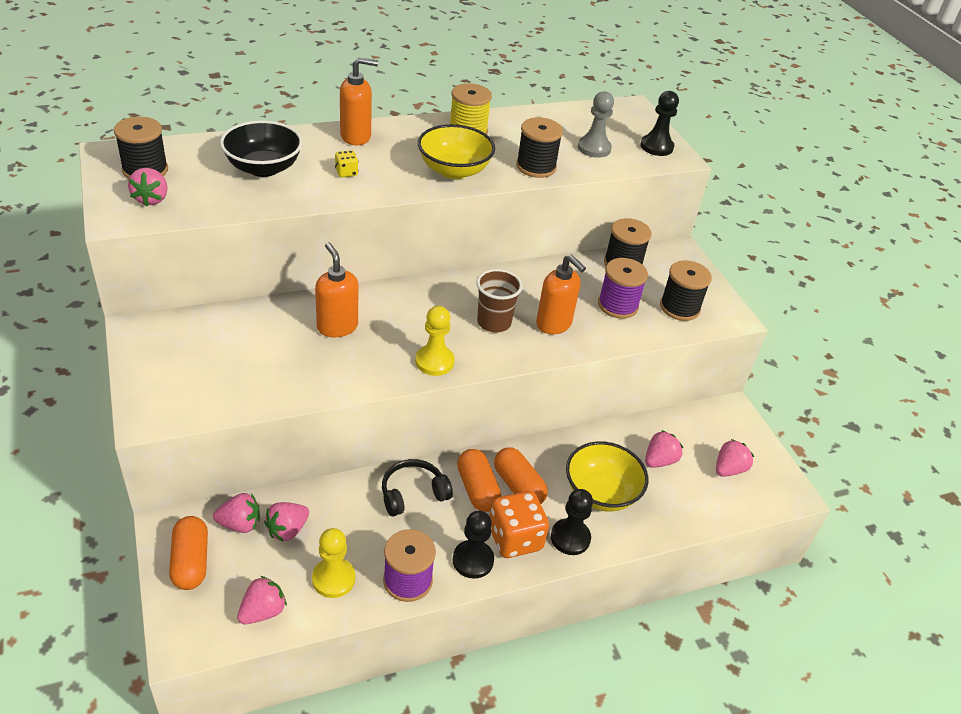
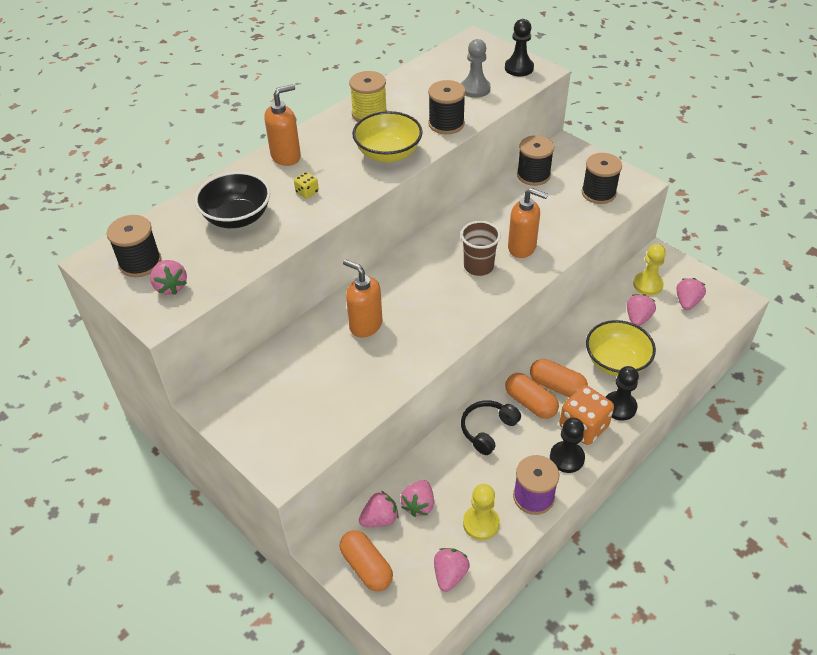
camera: 20 degrees left, 5 degrees up
(434, 362) = (461, 319): yellow pawn -> yellow pawn (648, 285)
(618, 305) = (555, 211): purple spool -> none

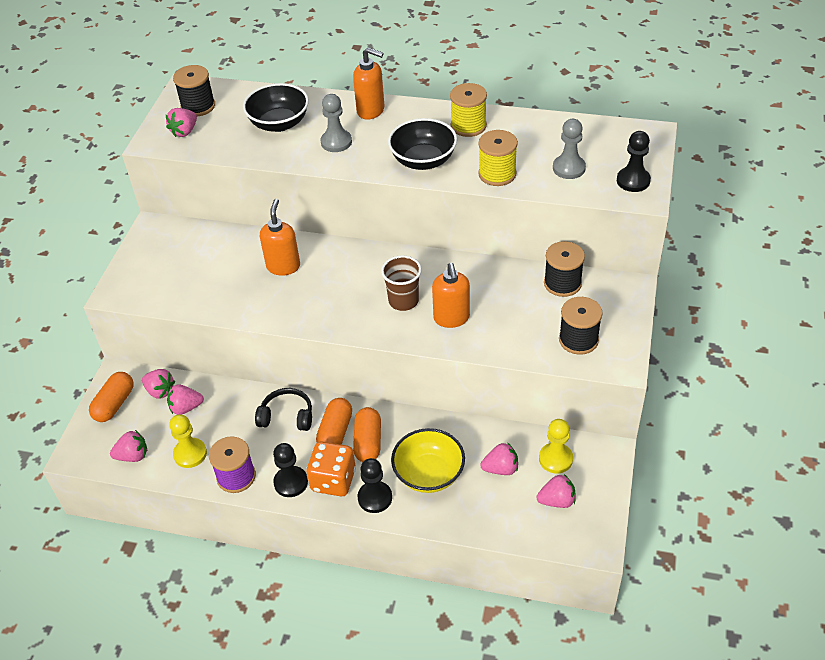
camera: 60 degrees right, 0 degrees up
(307, 192) = (336, 142): yellow dice -> grey pawn
(388, 154) = (423, 160): yellow bowl -> black bowl
(446, 124) = (497, 174): black spool -> yellow spool

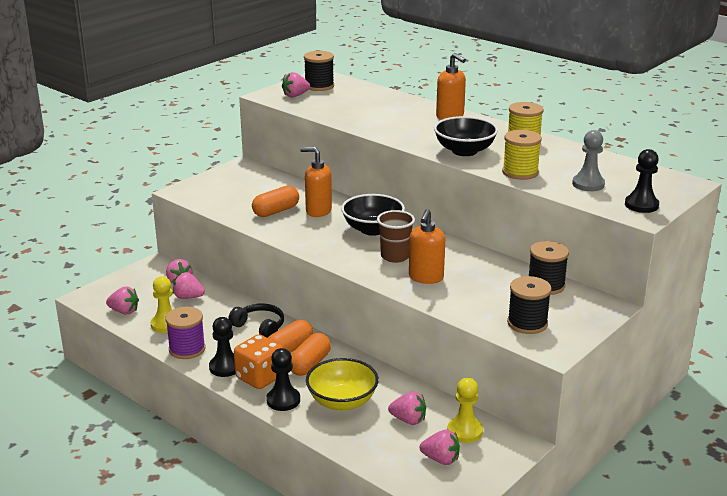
camera: 25 degrees right, 20 degrees down
(114, 404) = (139, 278): orange capsule -> orange capsule (276, 211)
(279, 123) = (370, 107): black bowl -> black bowl (372, 229)
(283, 266) = (318, 211): orange soap dispenser -> orange soap dispenser turned 105 degrees counterclockwise
(336, 142) = (404, 126): grey pawn -> none

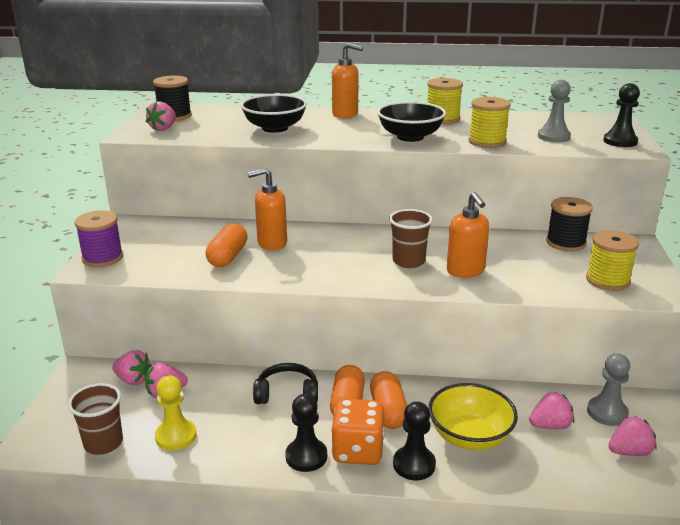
camera: 35 degrees left, 0 degrees up
(124, 311) = (103, 443): pink strawberry -> brown cup
(187, 349) = (237, 455): purple spool -> purple spool (102, 258)
(372, 229) = (350, 243): black bowl -> black bowl (275, 128)
(464, 431) = (607, 412): yellow pawn -> grey pawn
(527, 323) = (607, 280): black spool -> yellow spool

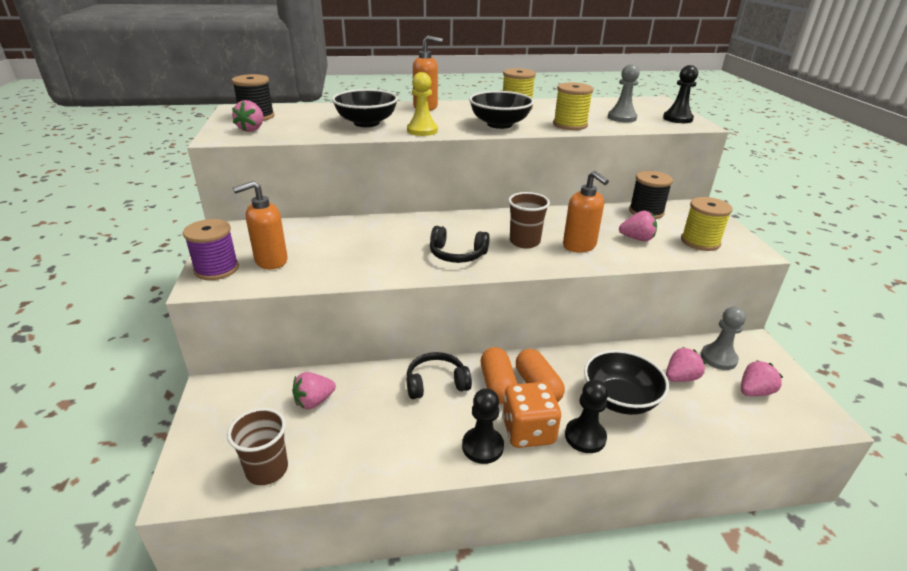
camera: 15 degrees left, 5 degrees up
(133, 380) = (274, 392): pink strawberry -> pink strawberry (637, 239)
(176, 436) = (343, 448): yellow pawn -> yellow pawn (422, 130)
(228, 257) = (350, 255): orange capsule -> none
(271, 243) = (387, 237): orange soap dispenser -> orange soap dispenser (271, 261)
(332, 267) = (457, 254): none -> black headphones
(470, 436) = (620, 400): yellow bowl -> black bowl

